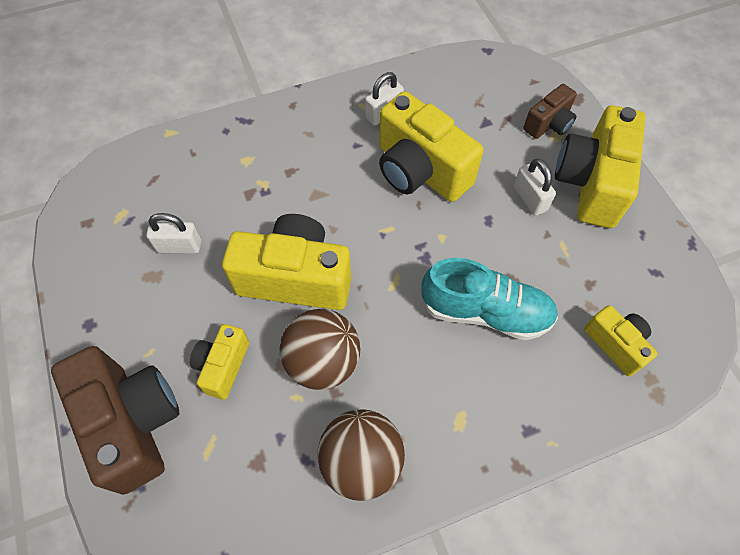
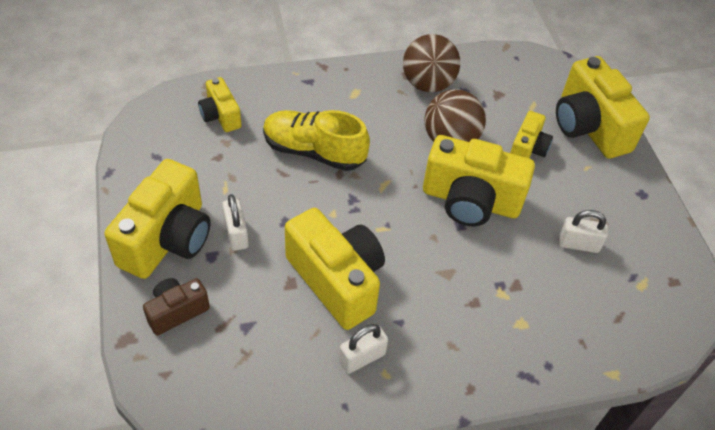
camera: 175 degrees left, 10 degrees down
(133, 423) = (589, 127): brown camera -> yellow camera
(485, 312) = (314, 151): turquoise shoe -> yellow shoe

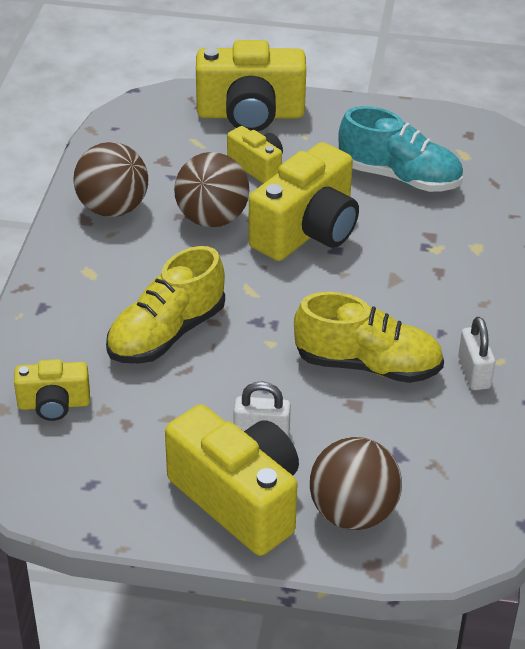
camera: 65 degrees left, 10 degrees down
(177, 311) = (353, 513): brown camera -> brown ball
(337, 280) = (367, 365): yellow camera -> yellow shoe
(578, 244) = (399, 177): white padlock -> turquoise shoe

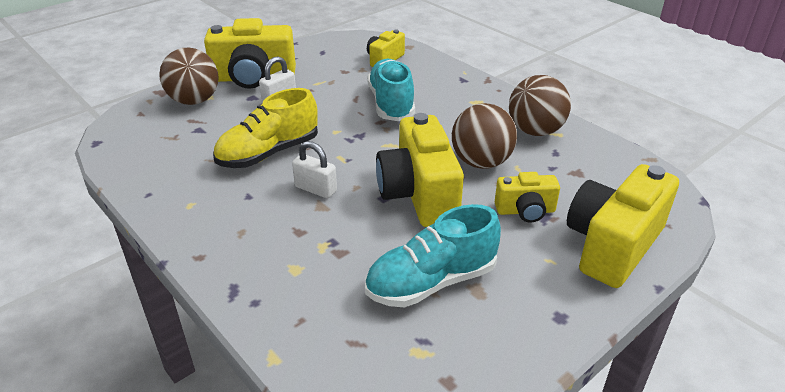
camera: 130 degrees right, 5 degrees down
(166, 333) = (391, 104): yellow shoe -> turquoise shoe
(474, 372) = (199, 188): white padlock -> white padlock (316, 189)

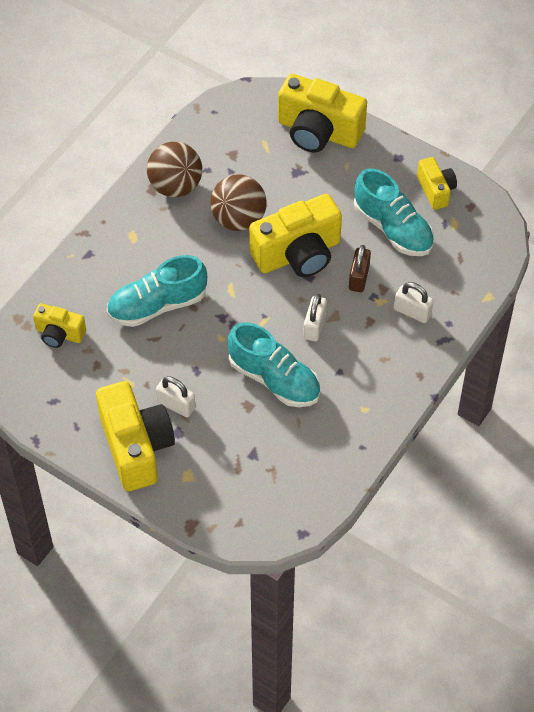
camera: 105 degrees left, 20 degrees up
(194, 101) = (200, 483): brown ball -> none
(269, 153) = (274, 379): yellow shoe -> turquoise shoe
(291, 270) = (412, 312): none -> white padlock
(365, 235) = (359, 278): none -> brown padlock
(525, 211) = (296, 183): yellow camera -> yellow camera (436, 190)

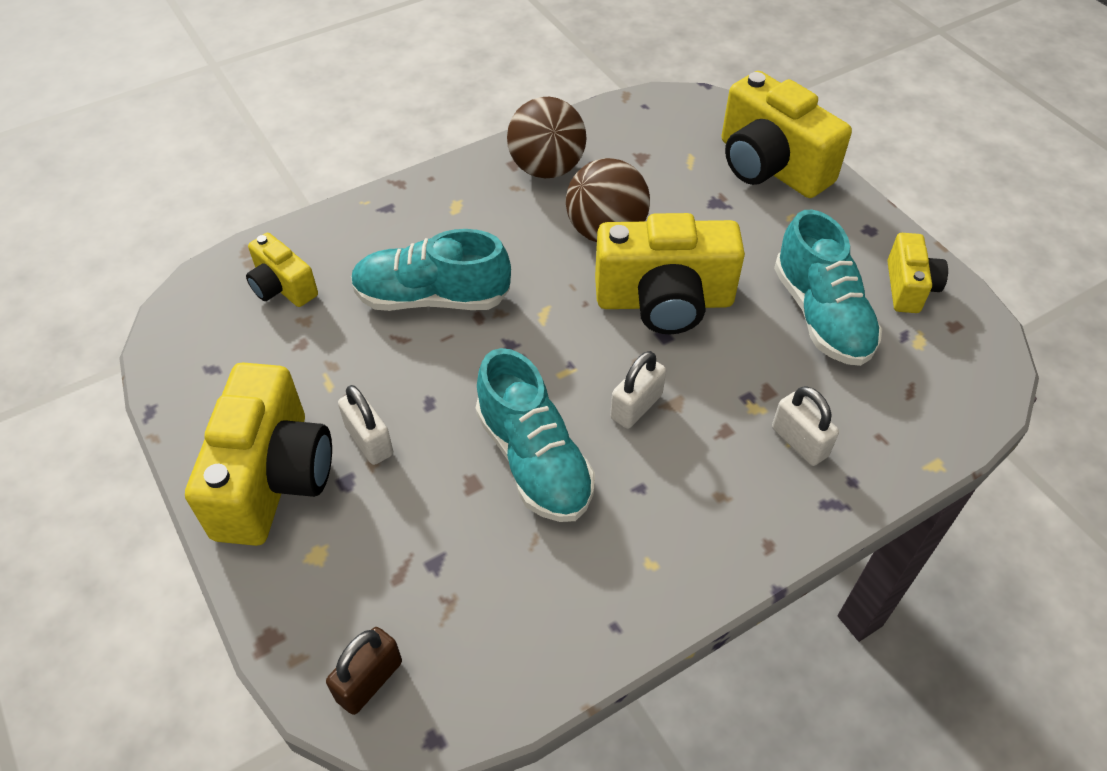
camera: 25 degrees right, 5 degrees down
(359, 278) = (737, 363): brown padlock -> brown padlock (369, 680)

